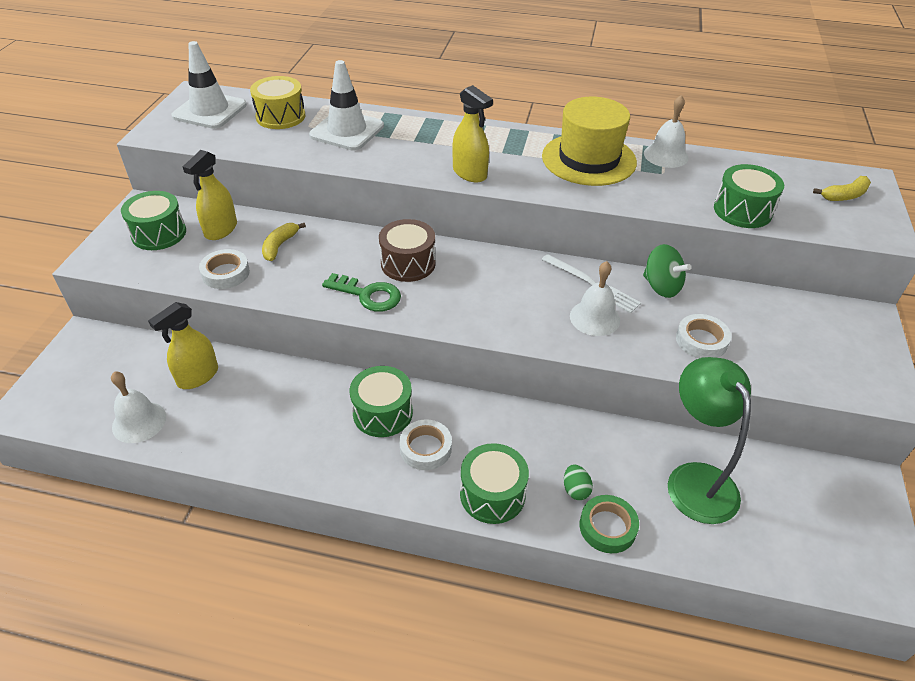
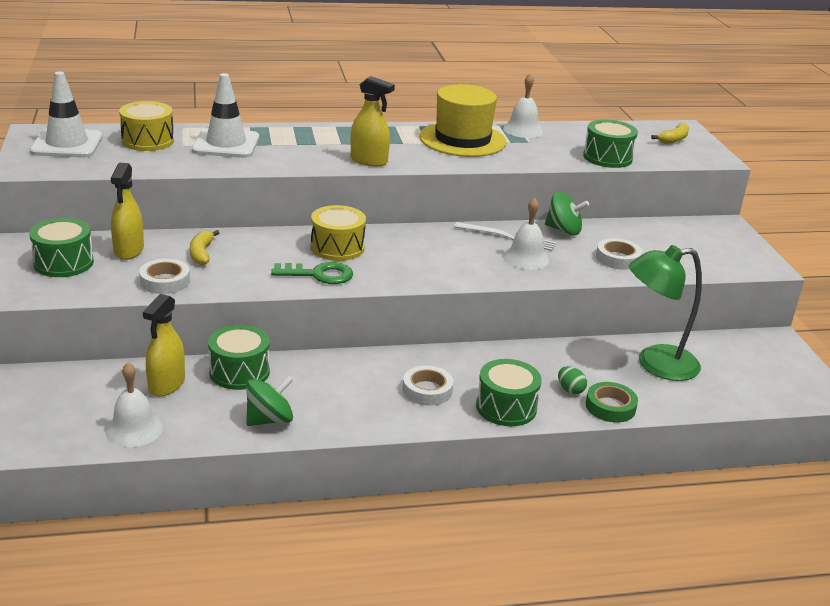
camera: 25 degrees left, 15 degrees down
(257, 444) = (269, 419): none -> green spinning top
(382, 413) = (370, 375): green drum -> green drum (239, 372)
(408, 263) = (337, 247): brown drum -> yellow drum
(695, 479) = (655, 364): green lamp -> green lamp turned 60 degrees counterclockwise

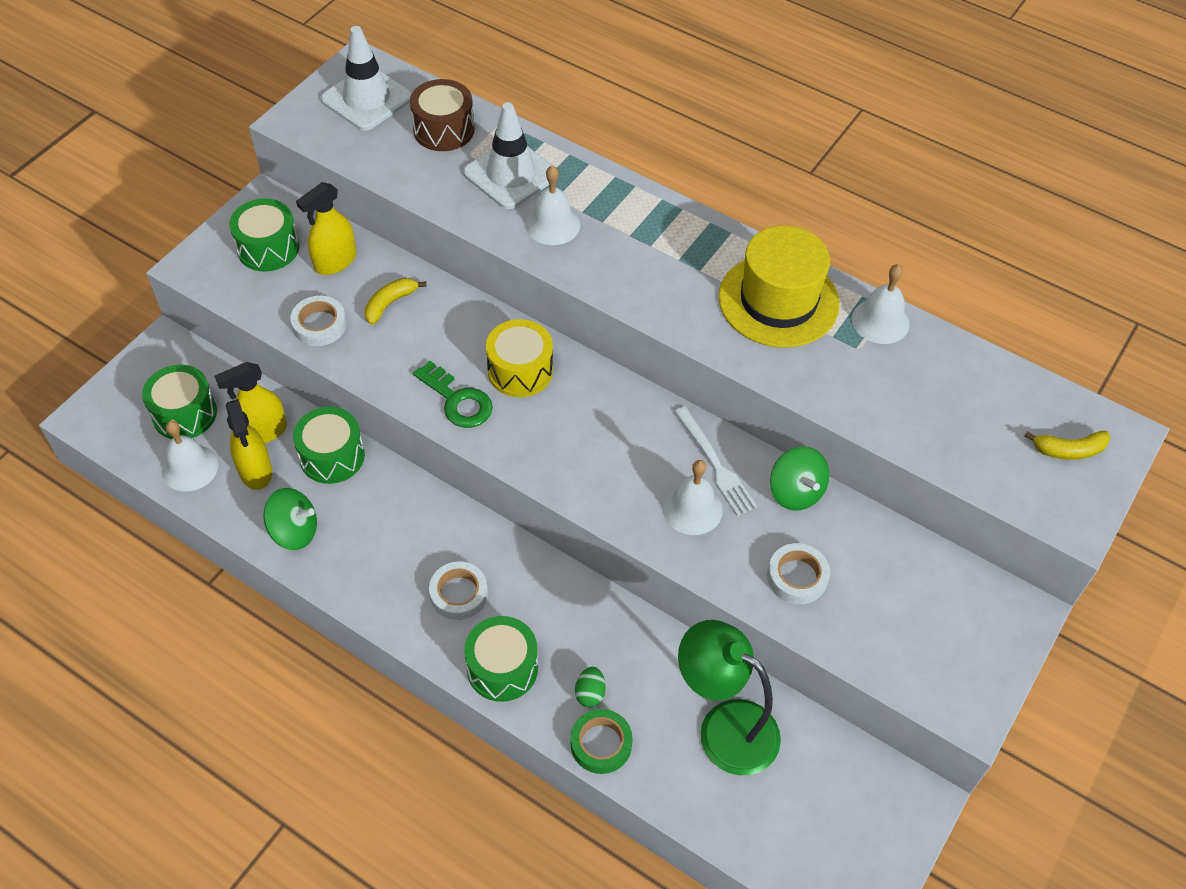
camera: 45 degrees right, 25 degrees up
(148, 141) = (444, 130): yellow drum -> brown drum
(288, 154) = (552, 224): none -> white bell
(369, 161) = (622, 282): yellow spray bottle -> yellow spray bottle (255, 471)
(607, 157) = (919, 434): green drum -> green drum (184, 414)

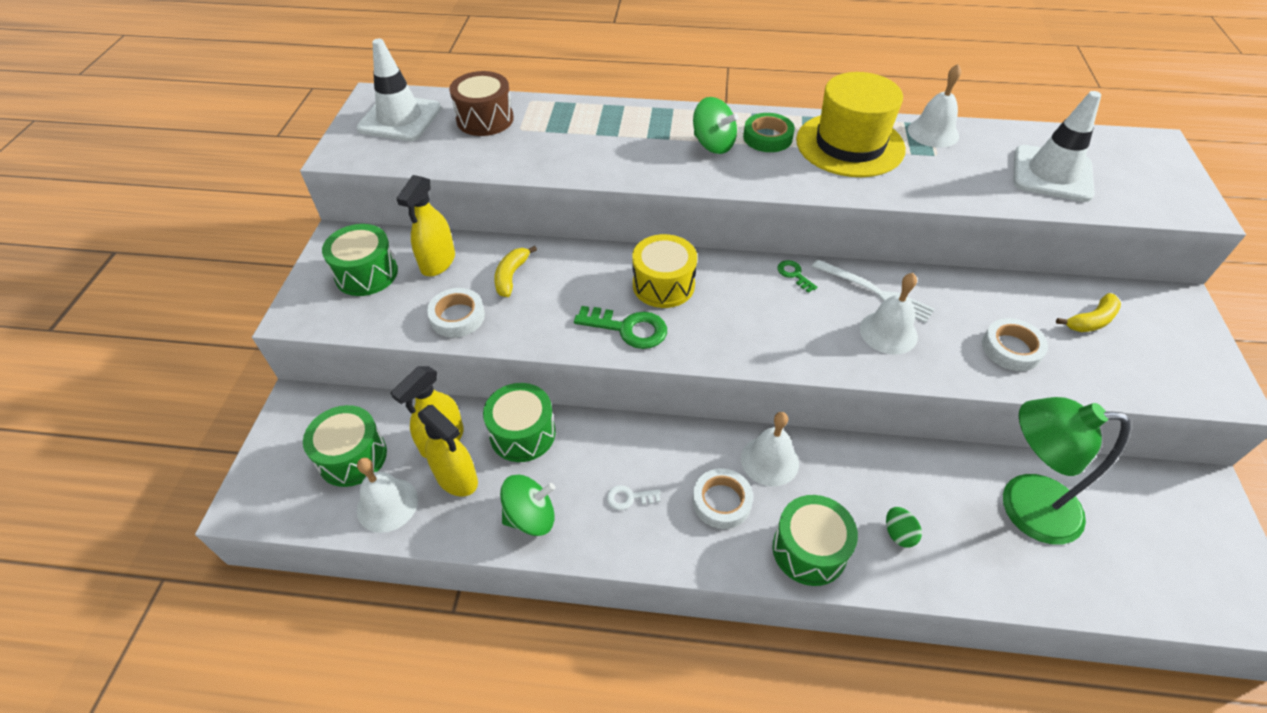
camera: 25 degrees left, 5 degrees down
(384, 554) = (629, 498): none -> white key
(510, 174) = (567, 131): white traffic cone -> white traffic cone (1052, 174)
(552, 224) = (630, 153): white bell -> white bell (769, 460)
(601, 744) = (944, 575): green tape -> green tape (767, 137)
(651, 413) = (794, 274): none -> green key
(795, 492) = (950, 287): green spinning top -> green spinning top (713, 144)
(1068, 450) = (1140, 166): yellow banana -> yellow banana (1091, 321)

